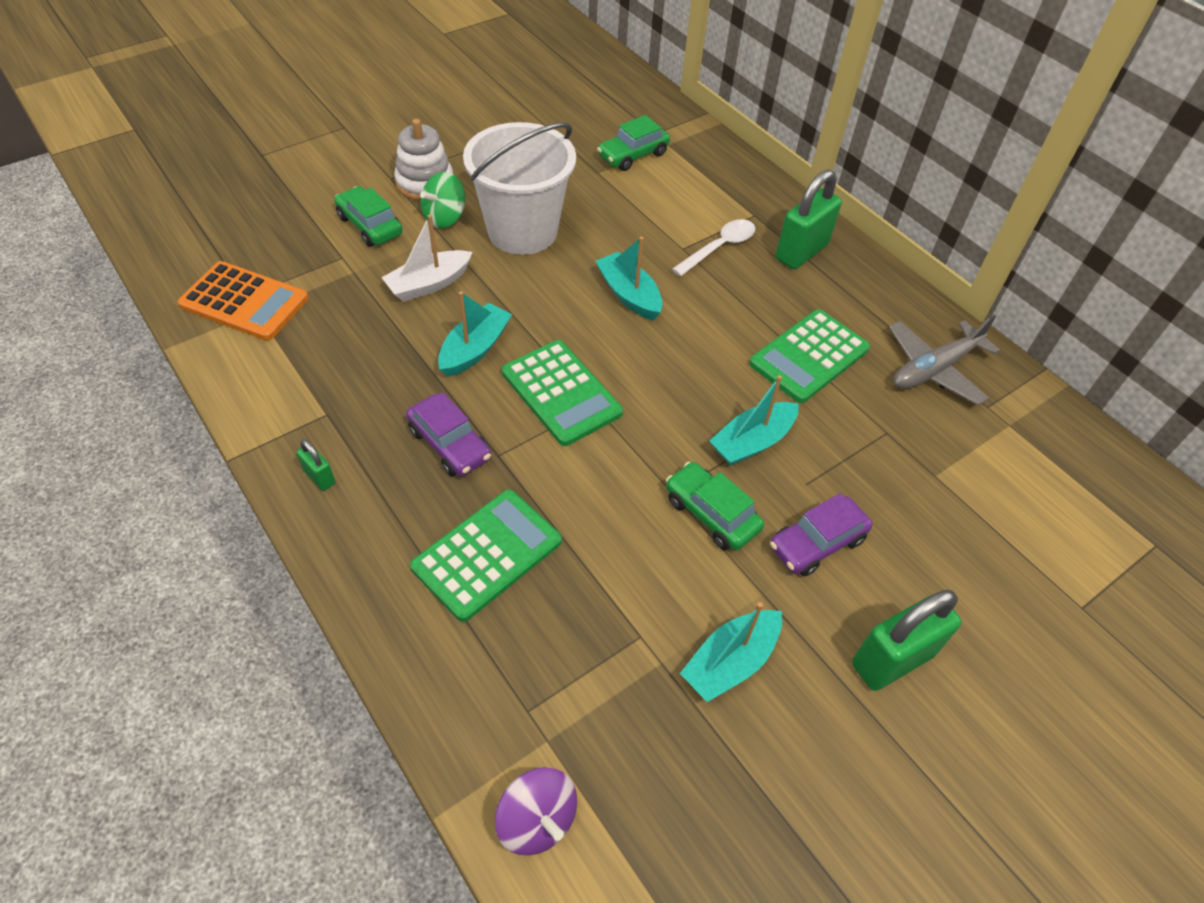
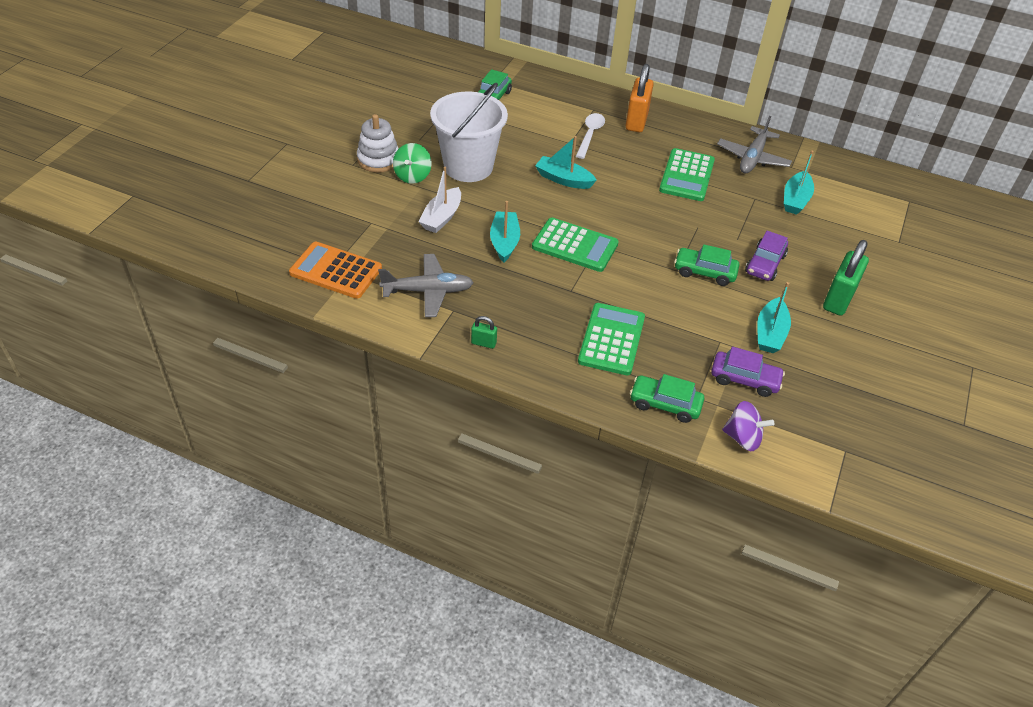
camera: 30 degrees left, 5 degrees down
(244, 302) = (336, 271): orange calculator -> orange calculator turned 150 degrees counterclockwise
(321, 374) = (428, 291): none -> grey plane
(370, 225) = (369, 197): green car -> green car (665, 404)
(450, 444) = (539, 296): purple car -> purple car (744, 379)
(752, 442) = (695, 230): turquoise boat -> turquoise boat (795, 200)
(801, 252) = (636, 121): green padlock -> orange padlock

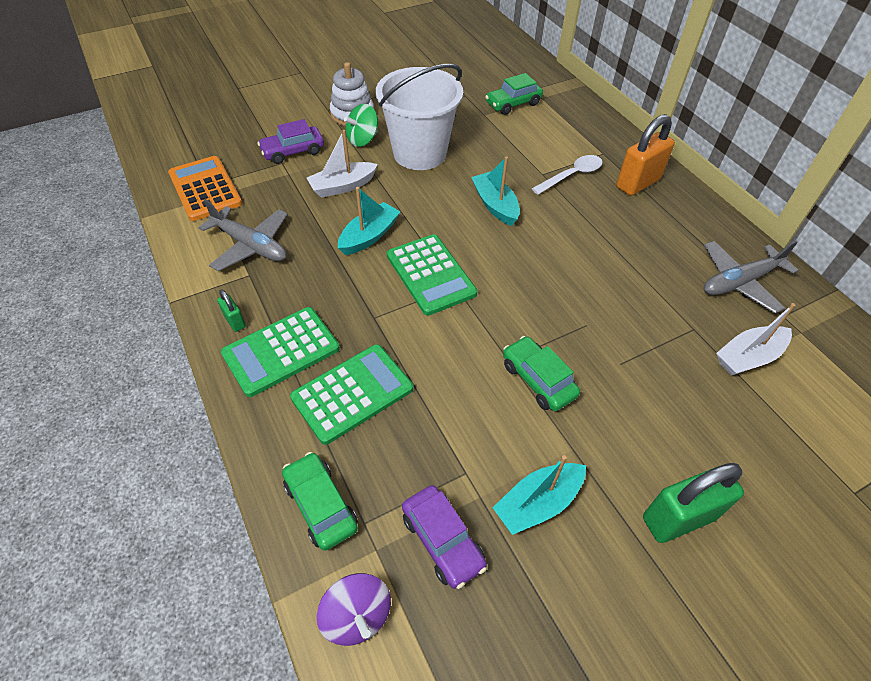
camera: 40 degrees right, 5 degrees up
(687, 175) = (635, 263): green calculator -> green calculator (281, 351)
(765, 264) = (624, 413): purple car -> purple car (293, 151)
(795, 200) = (748, 357): turquoise boat -> white boat

